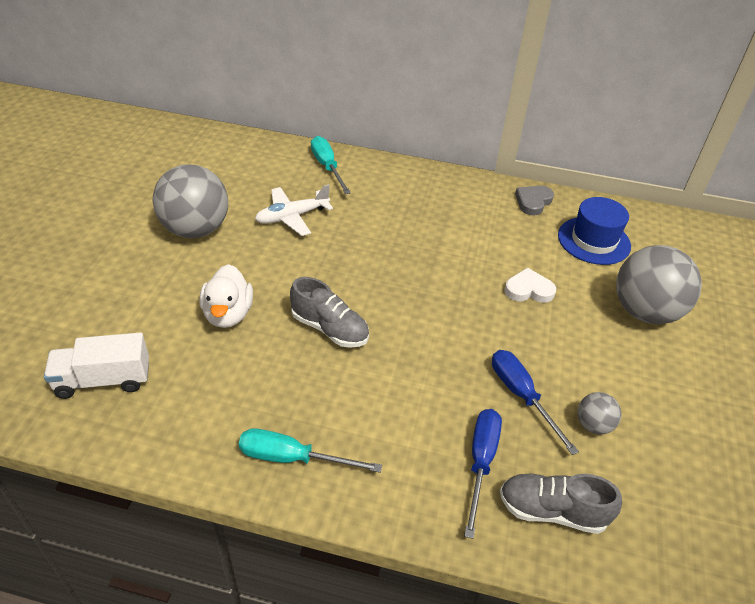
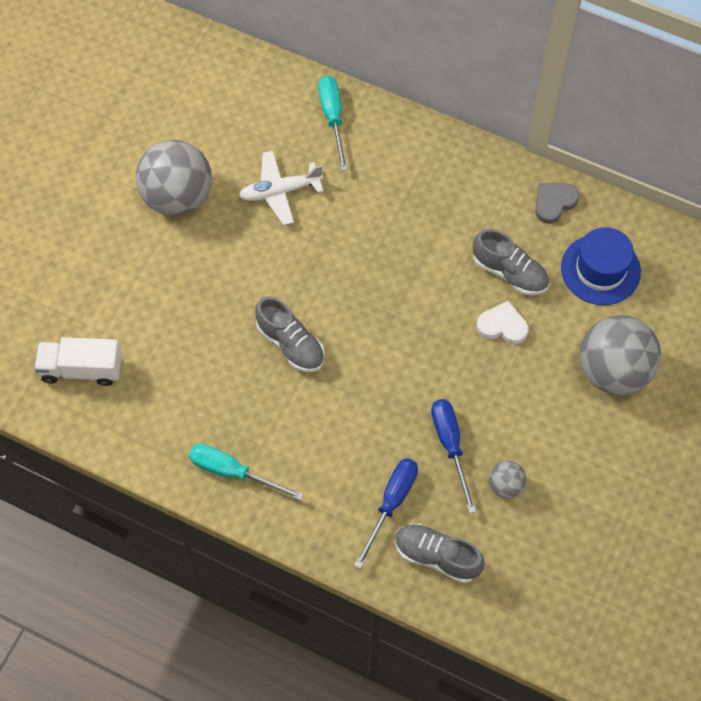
camera: 15 degrees right, 20 degrees up
(228, 314) = (198, 312): white duck -> none
(517, 251) = (509, 272): none -> grey shoe

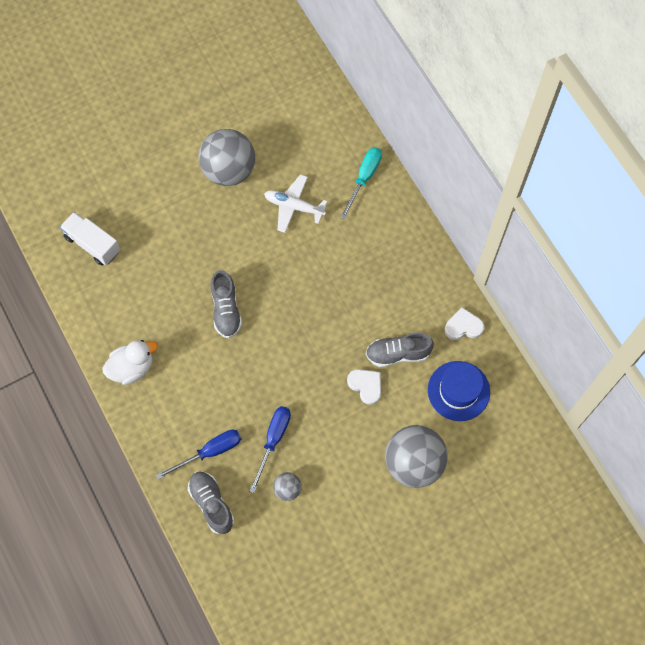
camera: 35 degrees right, 5 degrees up
(233, 472) = (132, 368): turquoise screwdriver -> white duck
(509, 272) = (398, 354): grey shoe -> grey shoe turned 105 degrees clockwise
(554, 203) = (463, 326): grey heart -> white heart

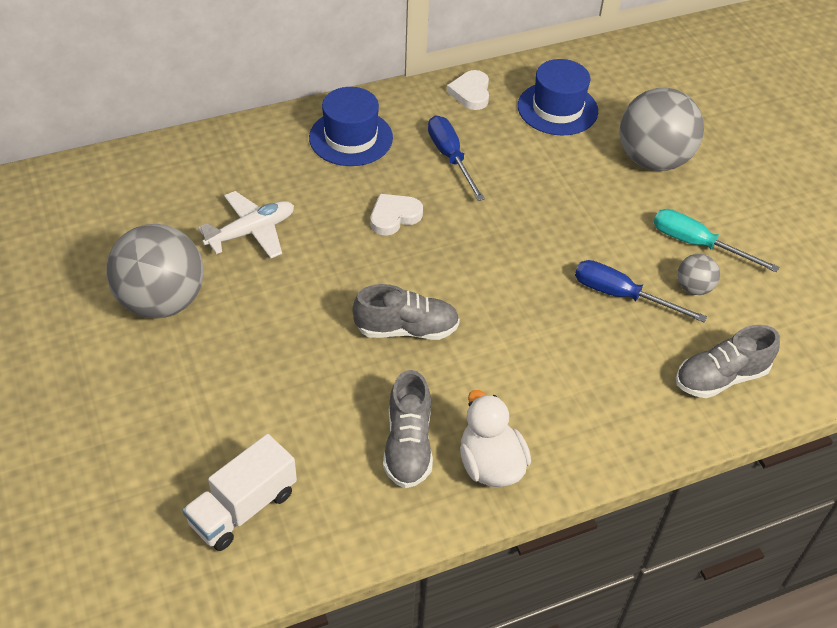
camera: 85 degrees left, 20 degrees down
(209, 452) = (639, 372): blue screwdriver -> blue screwdriver (450, 158)
(294, 206) = (251, 232): white plane -> white plane turned 150 degrees counterclockwise
(364, 178) = (230, 154): turquoise screwdriver -> turquoise screwdriver (697, 244)
(366, 386) = (544, 190): white heart -> white heart (394, 216)
(395, 251) = (351, 138): none -> blue hat
(398, 354) = (501, 155): grey shoe -> grey shoe (408, 445)

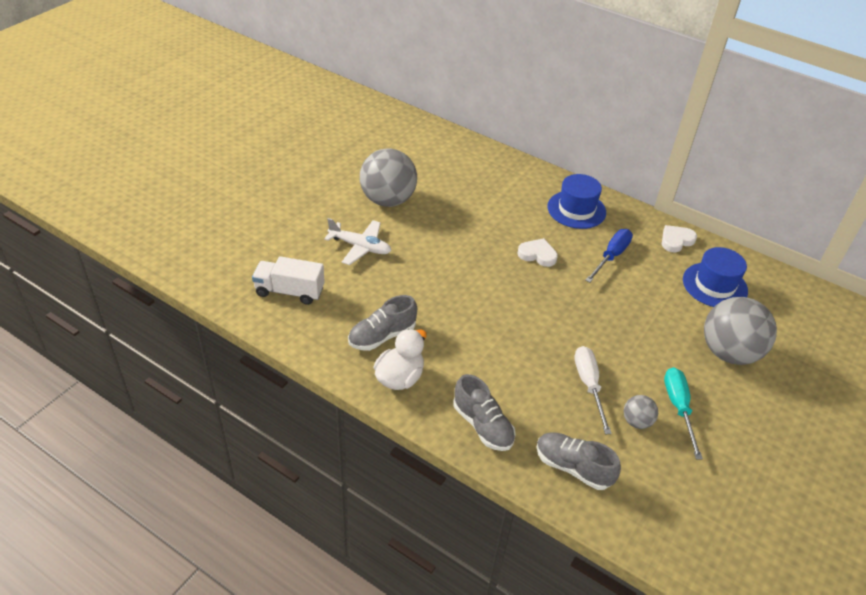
camera: 55 degrees right, 5 degrees down
(251, 232) = (465, 207): white plane -> white plane (360, 247)
(406, 329) = (461, 298): grey shoe -> grey shoe (482, 425)
(621, 295) = (589, 385): blue screwdriver -> white screwdriver

